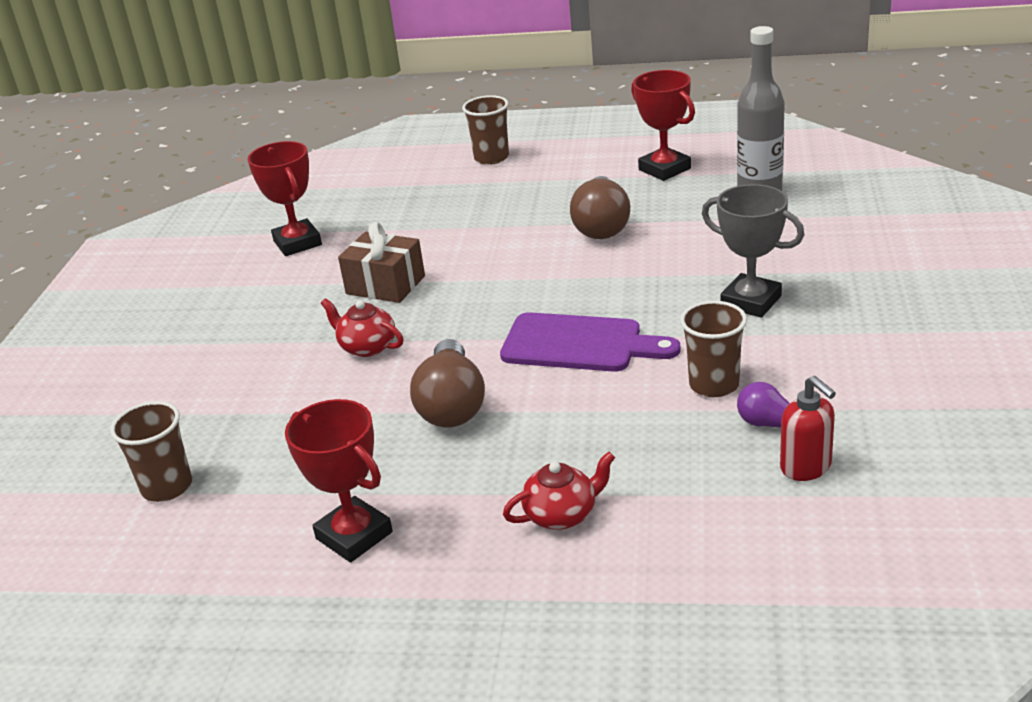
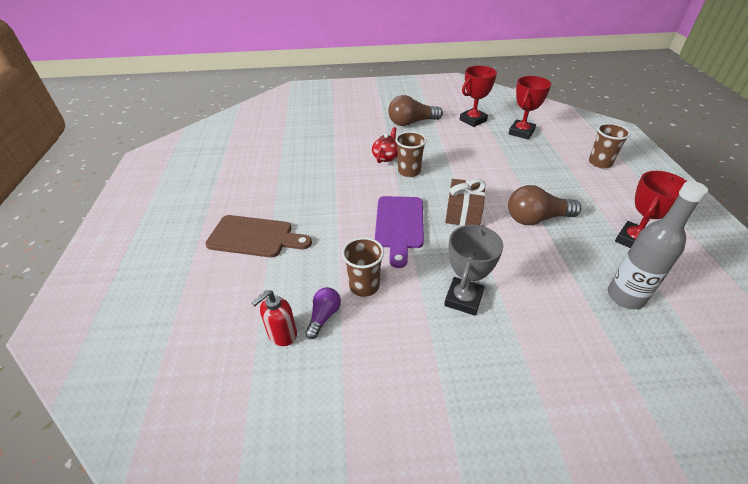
camera: 75 degrees right, 10 degrees up
(167, 487) = (287, 130): brown cup -> brown cup (409, 171)
(354, 535) = (251, 179): red trophy -> red trophy (521, 132)
(385, 285) = (442, 152): brown gift -> brown gift (463, 213)
(451, 404) = (341, 189): brown light bulb -> brown light bulb (411, 122)
(562, 514) = (254, 237): red teapot -> brown cutting board

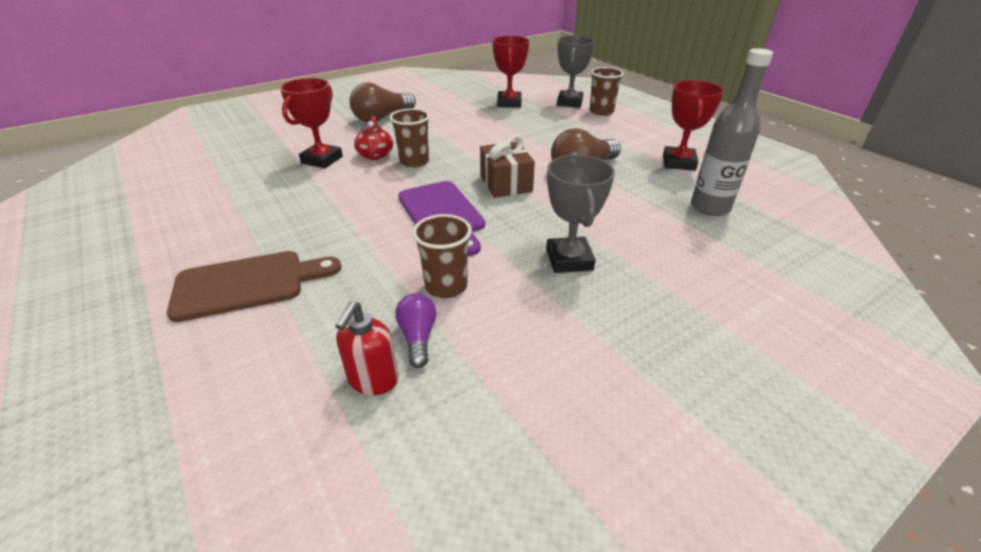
camera: 30 degrees left, 5 degrees down
(473, 120) = (451, 103): red trophy -> red trophy (322, 160)
(577, 145) = (569, 103): none -> grey trophy

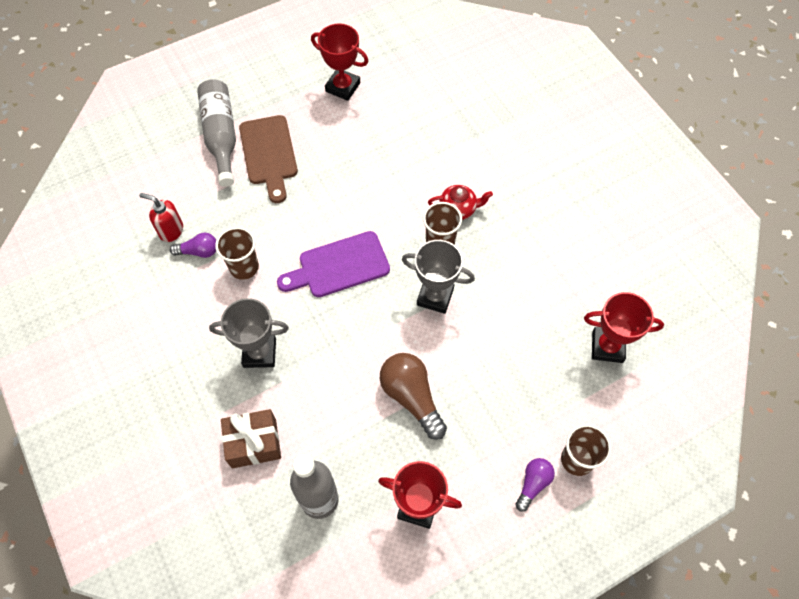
camera: 95 degrees right, 25 degrees up
(181, 343) = (221, 136): none -> grey bottle
(322, 160) = (450, 167): red trophy -> red trophy (343, 87)
(382, 118) = (555, 207): brown light bulb -> none
(506, 183) = (387, 320): brown gift -> brown gift (254, 443)
(569, 103) = (611, 425): grey trophy -> grey trophy (435, 296)
(628, 124) = (533, 484): none -> purple light bulb

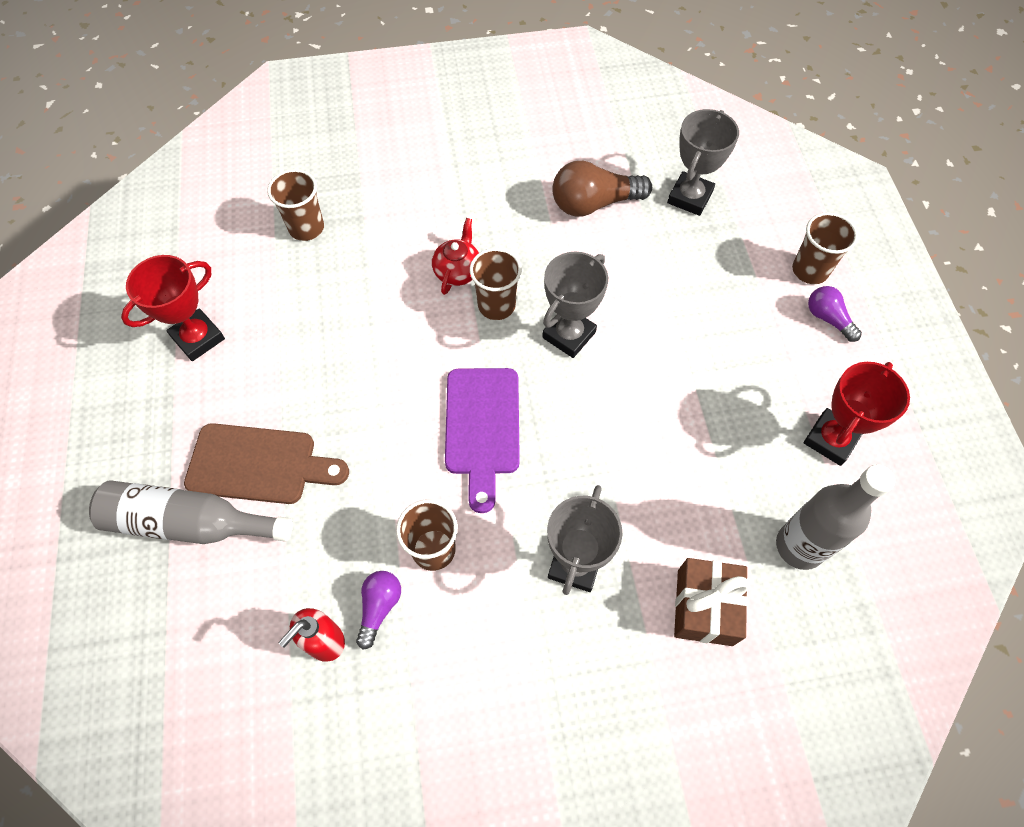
camera: 70 degrees left, 0 degrees up
(411, 397) = (693, 402): brown light bulb -> brown light bulb (594, 204)
(452, 108) = (306, 228): none -> brown cup
(607, 347) = (690, 197): red trophy -> grey trophy

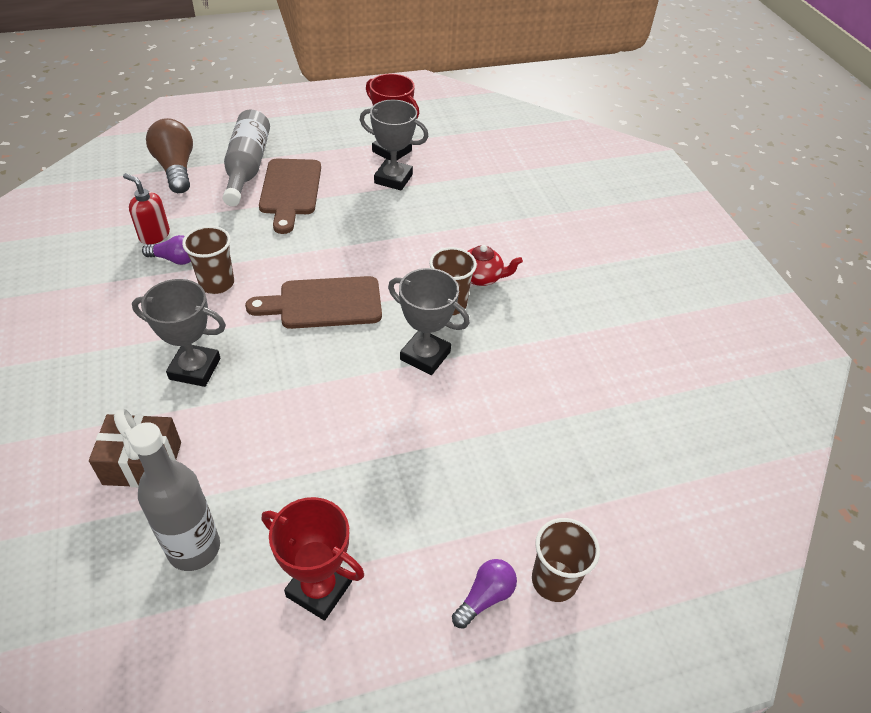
camera: 80 degrees right, 15 degrees down
(306, 228) = (503, 188): brown cup -> none
(482, 427) = (324, 303): purple cutting board -> brown cutting board
(594, 204) = (589, 369): brown light bulb -> brown light bulb (176, 168)
(690, 197) = (627, 454): grey trophy -> grey trophy (393, 179)

